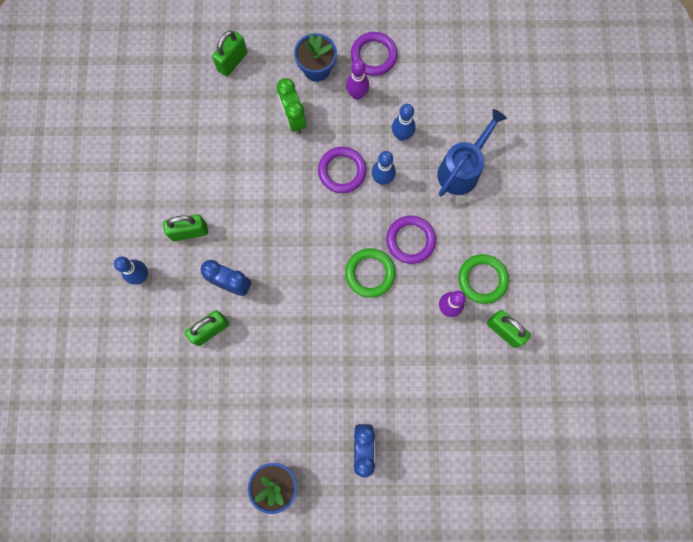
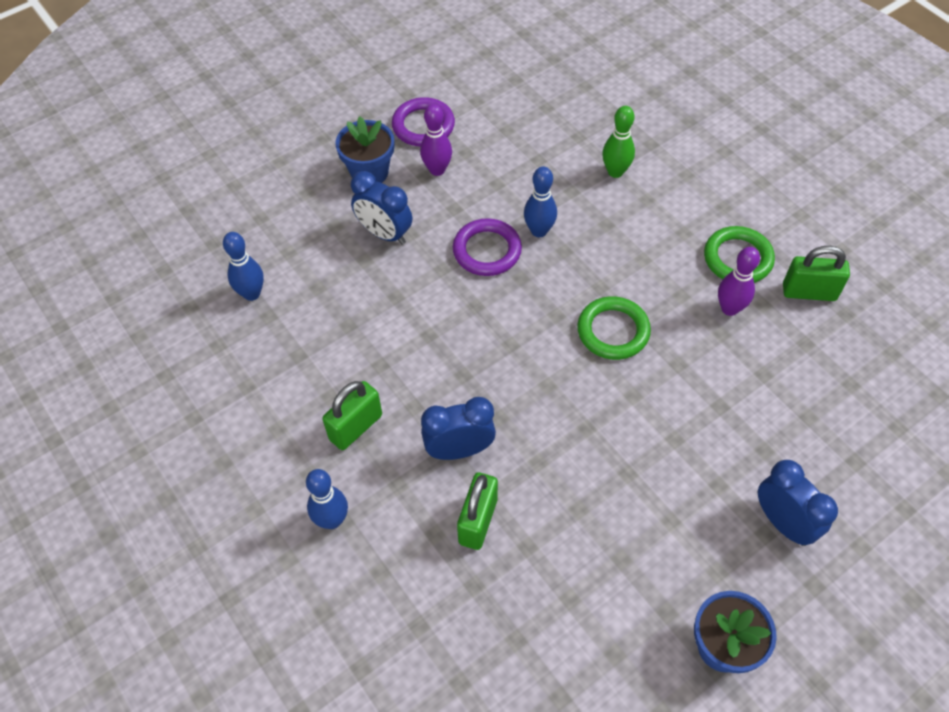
camera: 35 degrees left, 20 degrees down
(232, 61) = (261, 220): green padlock -> none
(293, 119) = (384, 234): green clock -> blue clock
(401, 135) = (521, 179): blue bowling pin -> blue bowling pin (251, 294)
(410, 240) = (626, 270): purple ring -> none
(462, 169) = (615, 172): blue watering can -> green bowling pin

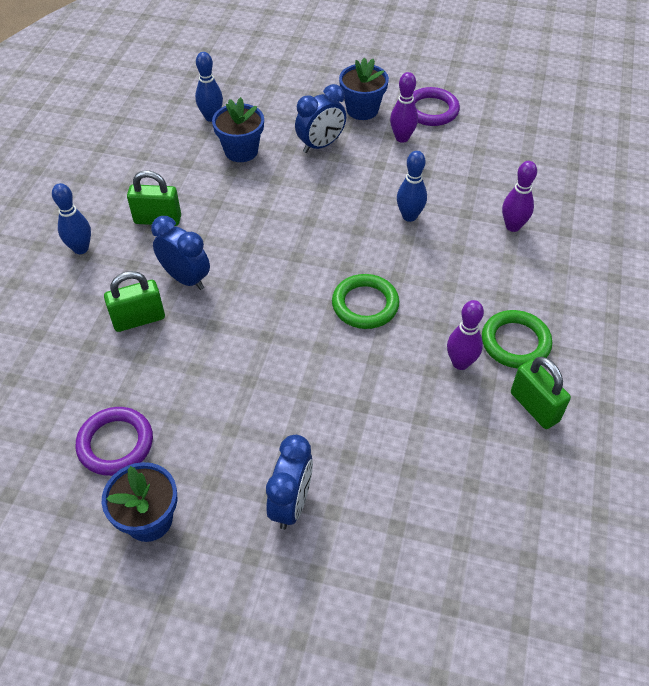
camera: 50 degrees right, 5 degrees down
(328, 299) = (241, 151): none -> blue flower pot
(384, 234) = (320, 145): blue clock -> blue clock turned 120 degrees counterclockwise
(487, 250) = (362, 200): purple ring -> purple ring (115, 444)
(615, 172) = (513, 226): green bowling pin -> purple bowling pin

